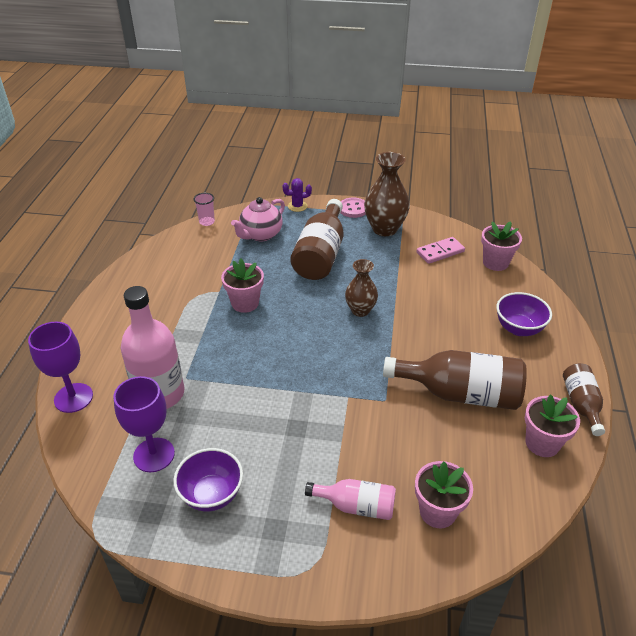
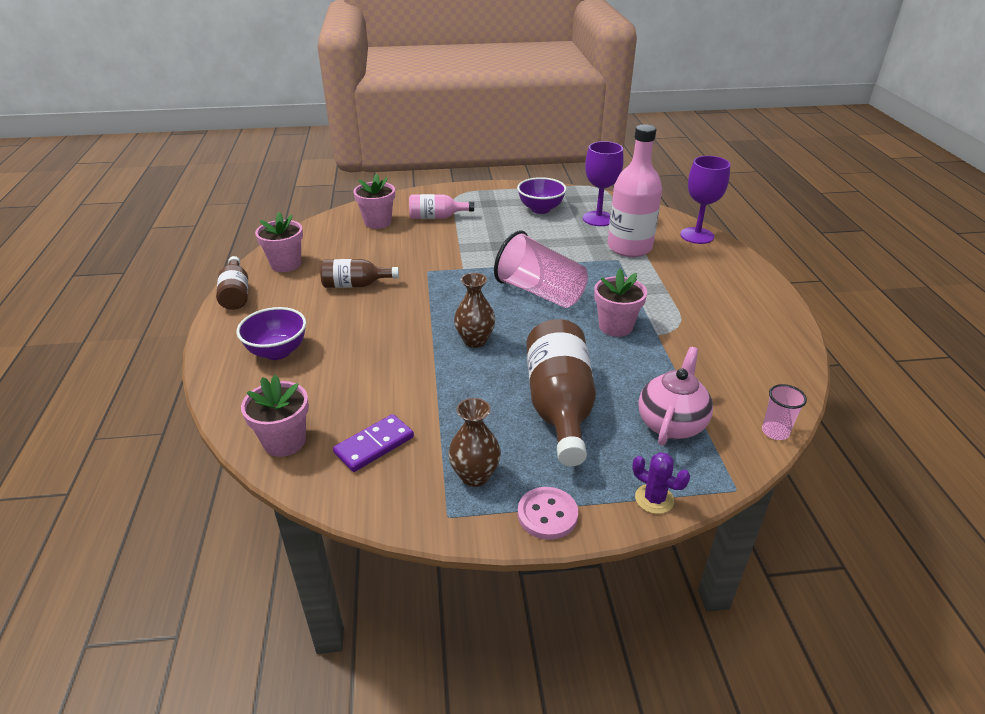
camera: 165 degrees right, 5 degrees down
(286, 349) = (539, 292): none -> pink cup
(297, 206) = (654, 499): purple cactus -> purple cactus turned 60 degrees clockwise
(384, 229) = (475, 476): brown vase -> brown vase, size x0.63
(440, 252) = (374, 445): pink domino -> purple domino
(460, 393) = (355, 285): brown bottle -> brown bottle, size x0.57

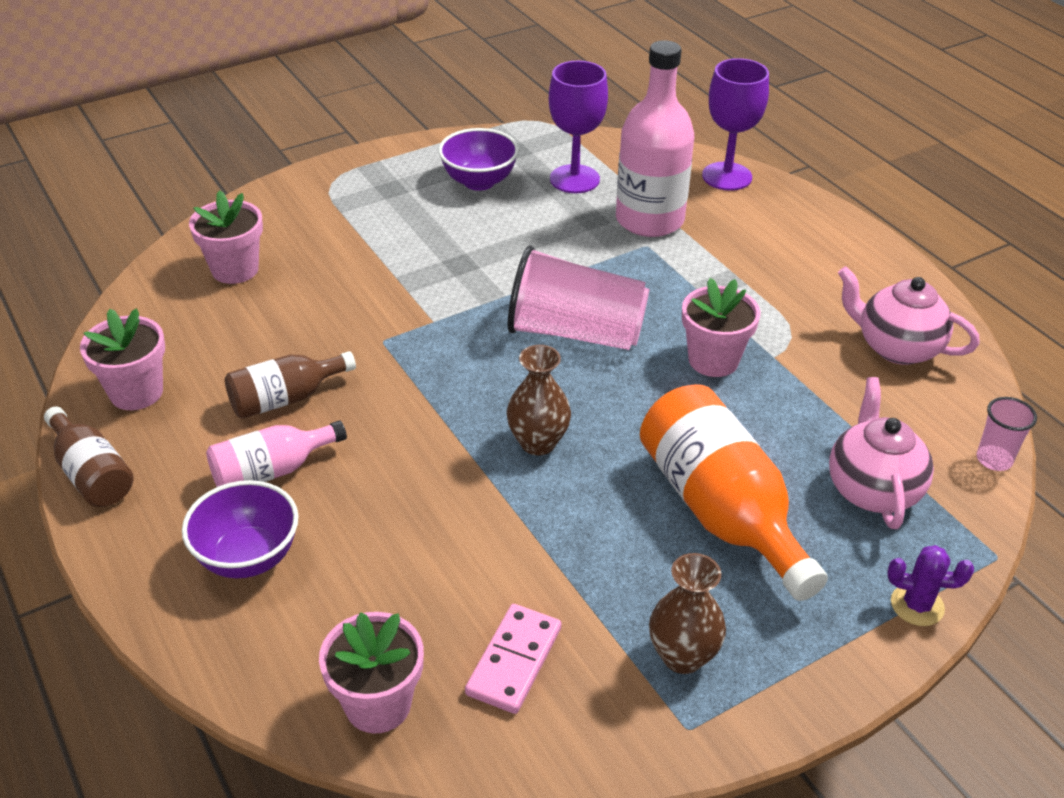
camera: 25 degrees left, 5 degrees up
(374, 445) = (514, 661): purple domino -> pink domino
(436, 217) = (326, 236): pink bottle -> pink bottle (271, 471)
(547, 514) = (808, 677): pink button -> none
(559, 406) = (720, 511): brown bottle -> orange bottle
(748, 350) = (896, 348): none -> pink teapot

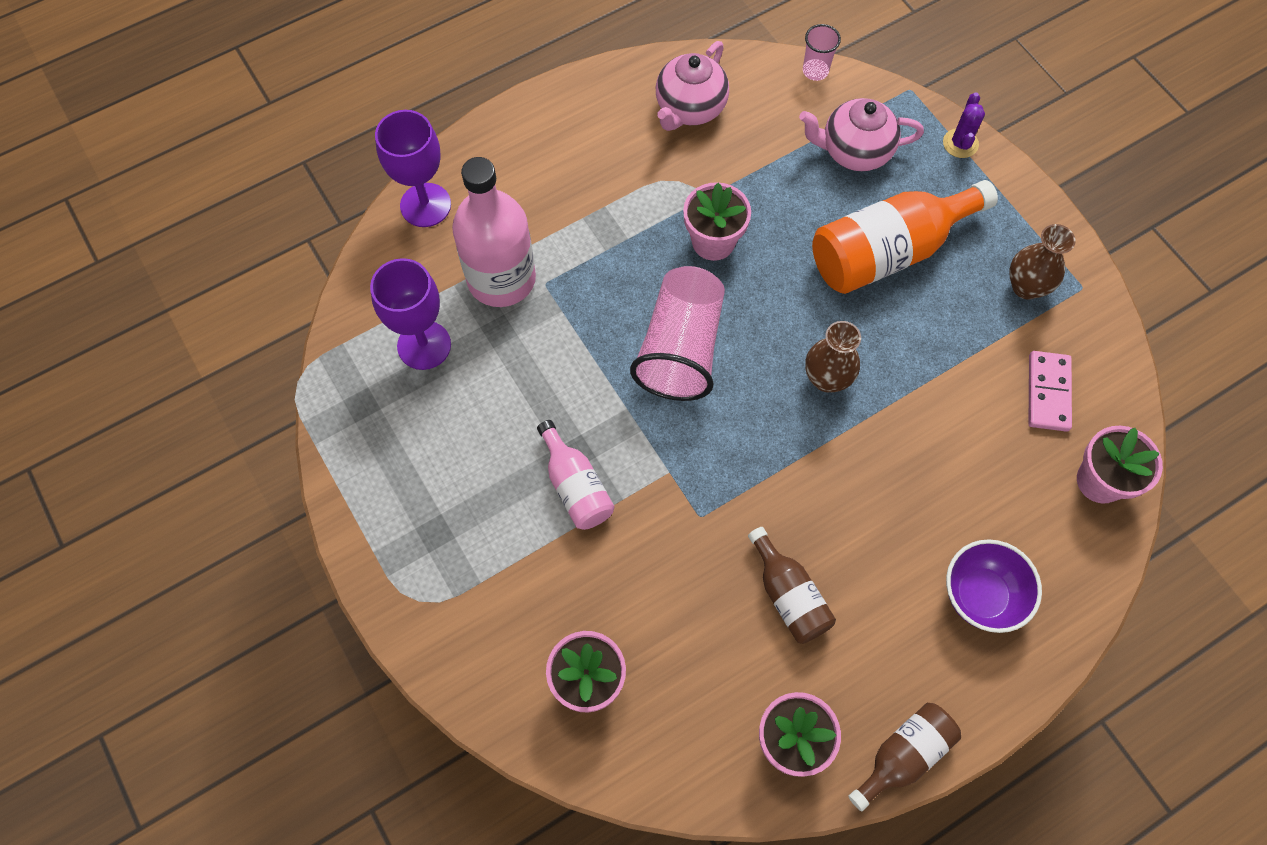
camera: 90 degrees left, 25 degrees up
(271, 471) = (883, 593): pink bottle -> pink bottle (575, 486)
(479, 181) = (424, 440): purple bowl -> none
(514, 661) = (1048, 392): pink domino -> pink domino turned 75 degrees clockwise

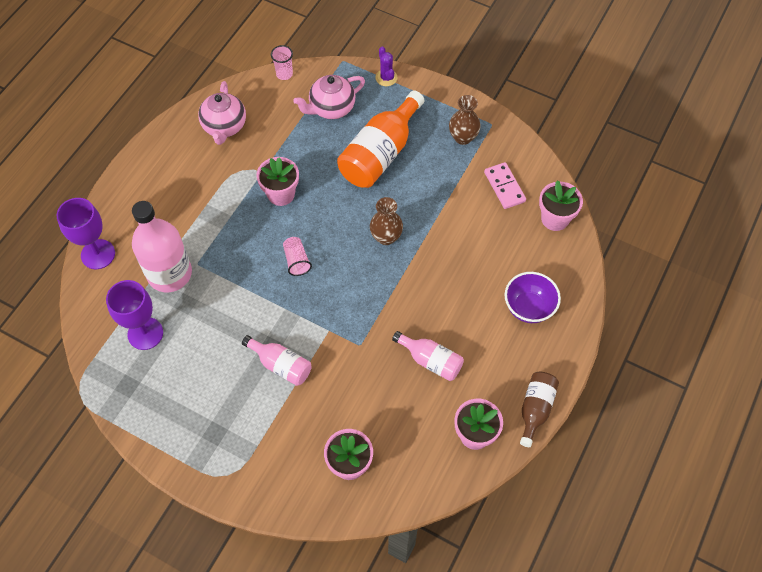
camera: 30 degrees left, 5 degrees down
(681, 348) = (297, 261): pink cup -> pink cup, size x0.47
(789, 595) = (431, 360): brown bottle -> pink bottle

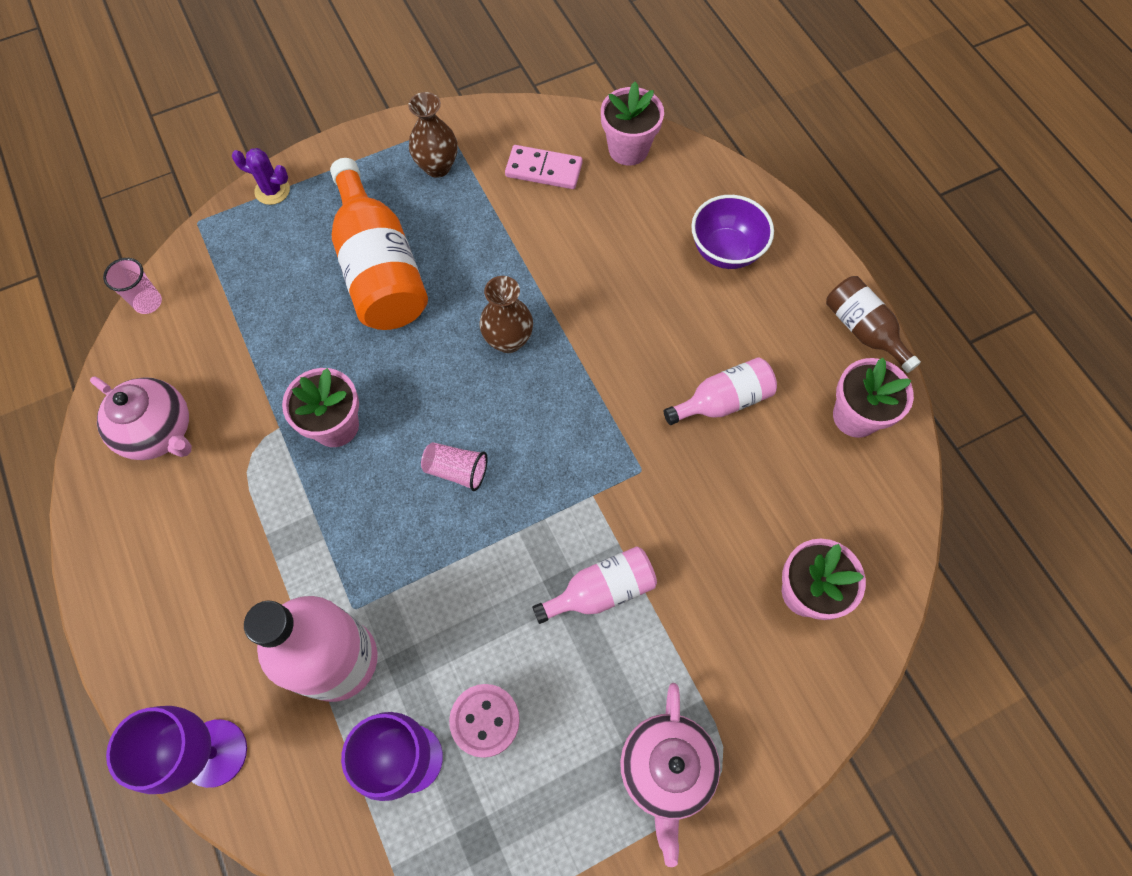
camera: 55 degrees left, 5 degrees up
(182, 353) = (485, 720): none -> pink button
(331, 108) = (258, 281): pink teapot -> pink teapot (665, 769)

